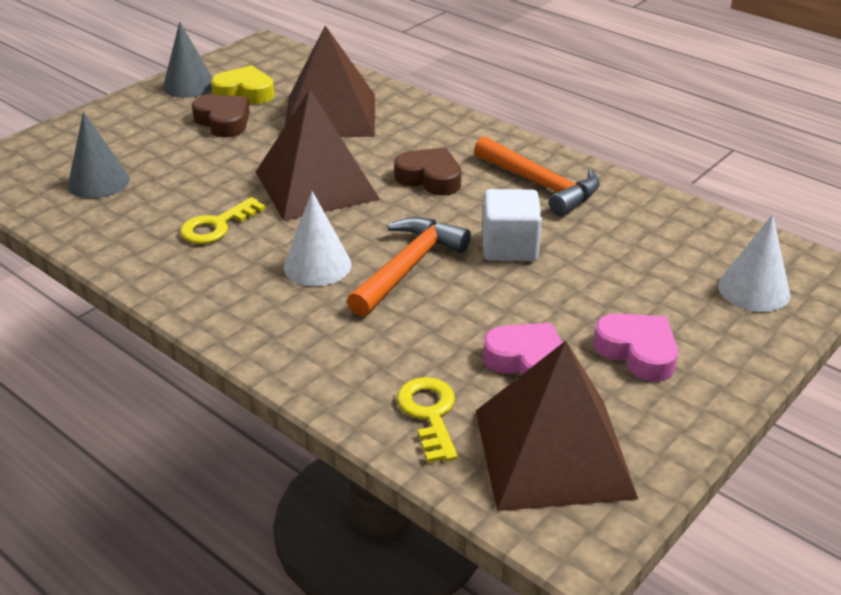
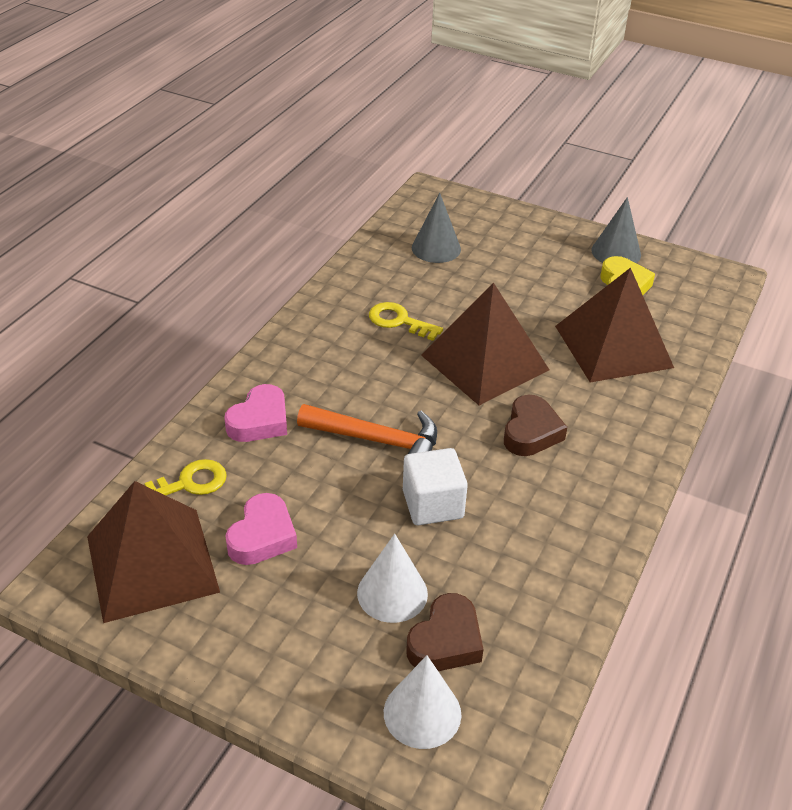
camera: 75 degrees right, 5 degrees up
(223, 121) = (564, 286): brown heart -> brown heart (446, 641)
(317, 265) = (362, 387): white cone -> white cone (392, 593)
(540, 185) = (557, 515): orange hammer -> none
(637, 352) = (292, 613): pink heart -> pink heart (260, 421)

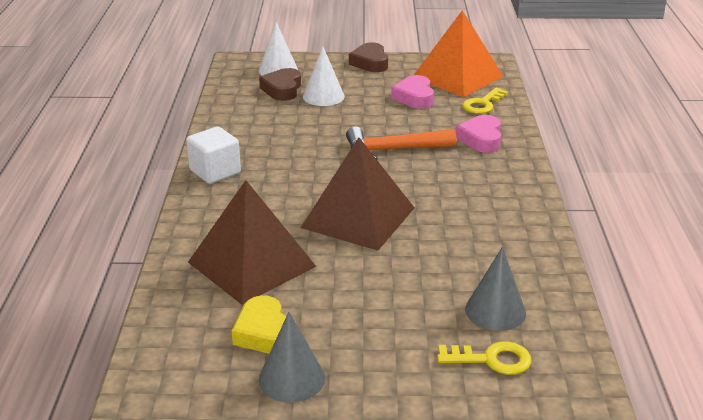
camera: 155 degrees right, 10 degrees down
(152, 564) = (457, 76): brown pyramid -> orange pyramid
(399, 321) = (457, 227): yellow key -> yellow key (491, 359)
(432, 504) = (330, 131): white cube -> white cube (215, 172)
(531, 432) = (290, 182): brown heart -> brown heart (370, 63)

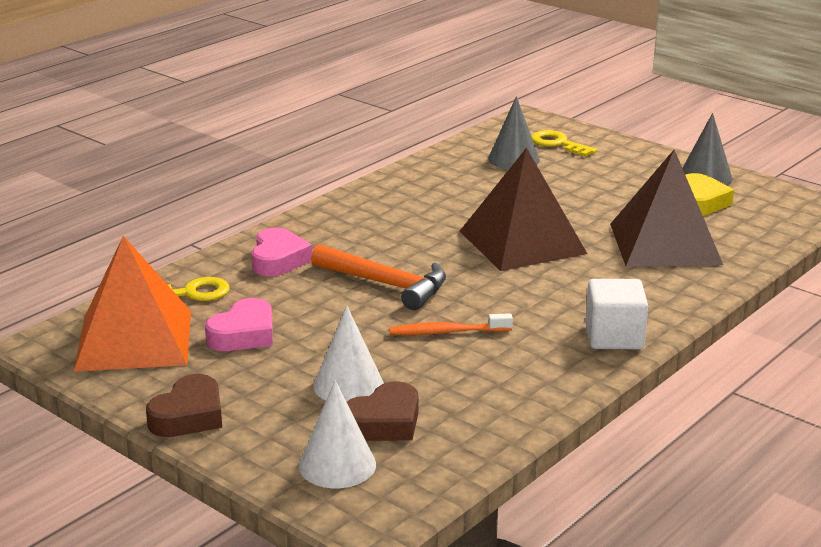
camera: 140 degrees left, 5 degrees down
(315, 137) = (447, 332): none -> orange toothbrush
(481, 139) = (278, 259): pink heart -> pink heart turned 45 degrees counterclockwise

